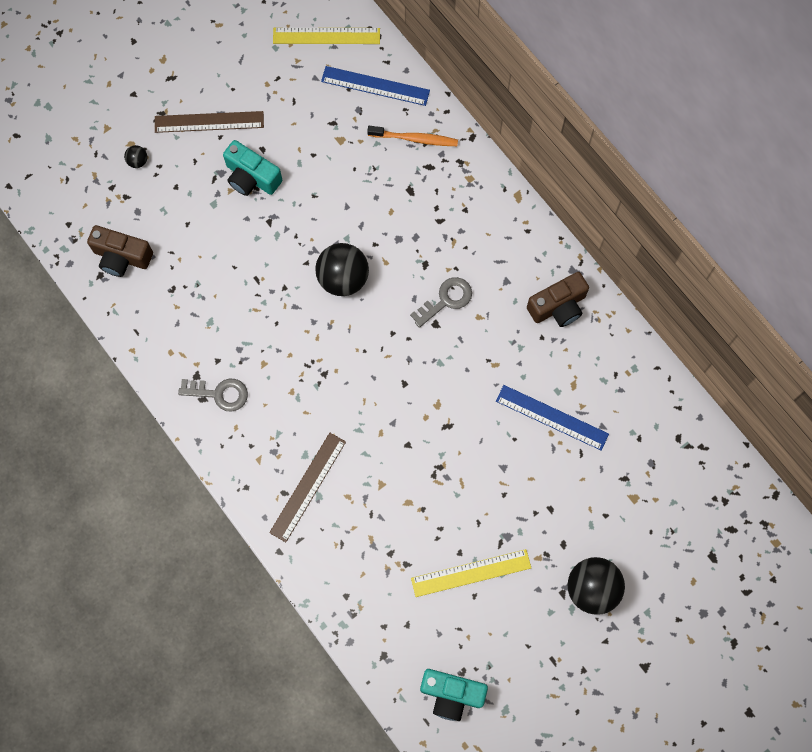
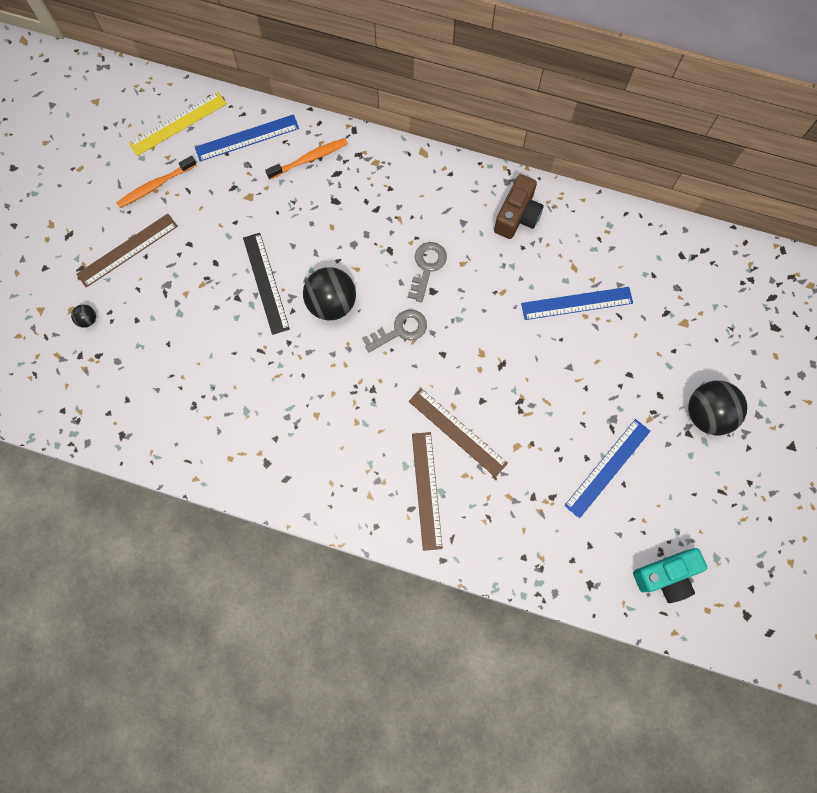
camera: 35 degrees left, 0 degrees up
(122, 257) = (130, 407): brown camera -> none
(219, 393) = (297, 464): grey key -> grey key (400, 330)
(251, 177) = (196, 272): turquoise camera -> none
(270, 80) = (155, 186): none -> orange toothbrush
(301, 224) = (266, 283): none -> black ruler
(368, 456) = (457, 432): none -> brown ruler
(471, 573) = (607, 467): yellow ruler -> blue ruler

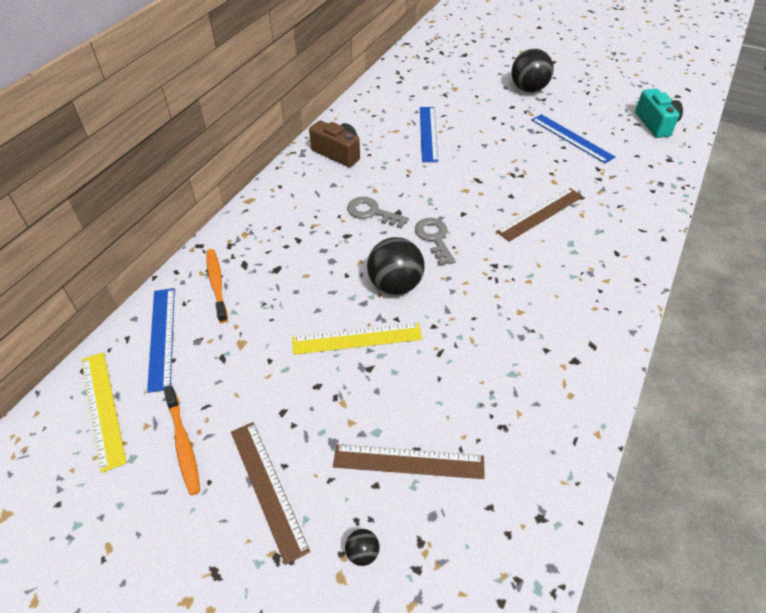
camera: 80 degrees left, 25 degrees down
(266, 283) = (357, 338): black ruler -> yellow ruler
(427, 490) = (597, 240): brown ruler -> brown ruler (408, 461)

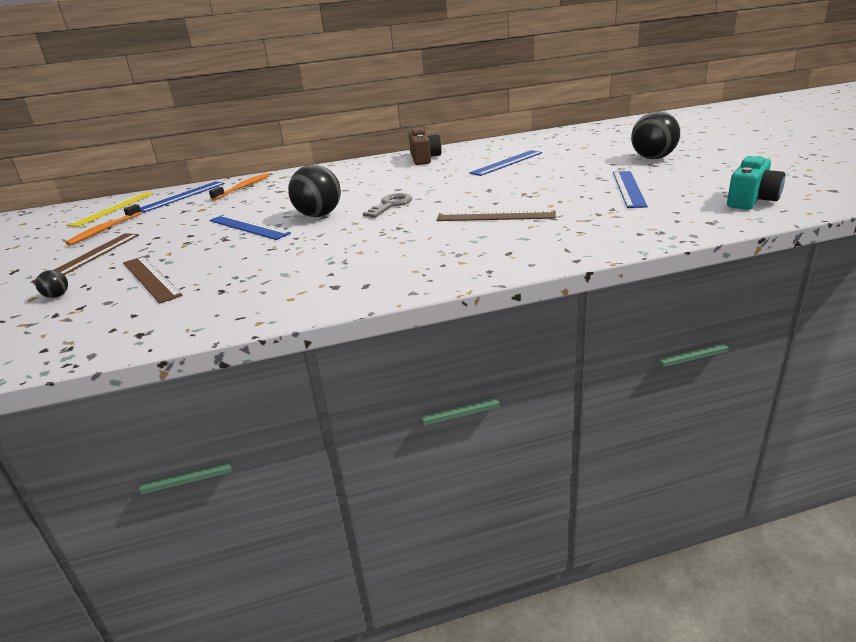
camera: 50 degrees right, 20 degrees down
(357, 338) = (248, 227): yellow ruler -> blue ruler
(372, 212) = (382, 185): grey key -> none

